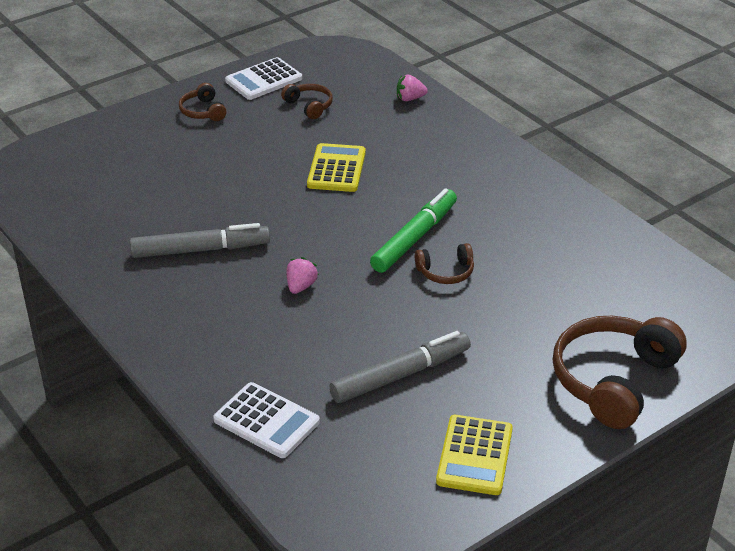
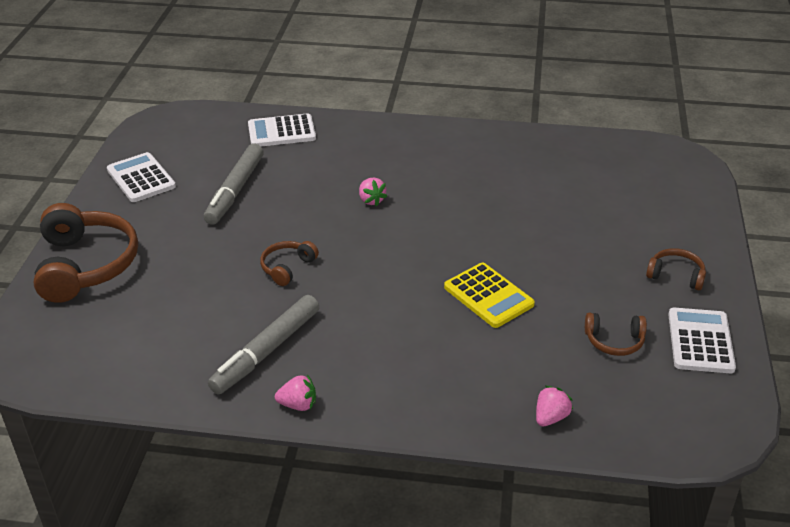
camera: 135 degrees right, 0 degrees up
(200, 250) = (471, 183): grey marker -> grey marker (266, 351)
(414, 238) = (344, 278): green marker -> none
(474, 455) = (141, 178): yellow calculator -> white calculator
(548, 183) = (298, 405): none -> pink strawberry

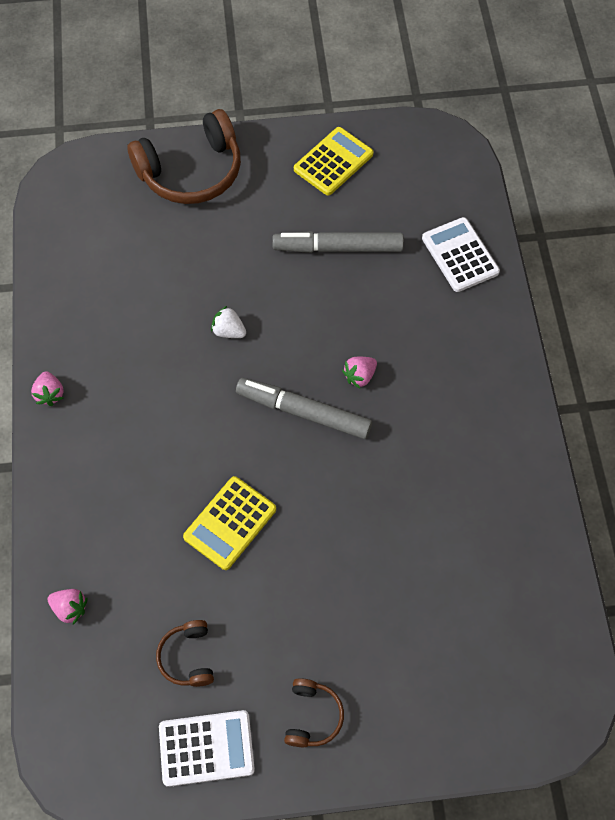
camera: 75 degrees right, 25 degrees up
(141, 178) = (333, 162): white calculator -> yellow calculator
(266, 351) = (110, 350): grey marker -> grey marker (303, 412)
(287, 267) = (229, 331): brown headphones -> white strawberry

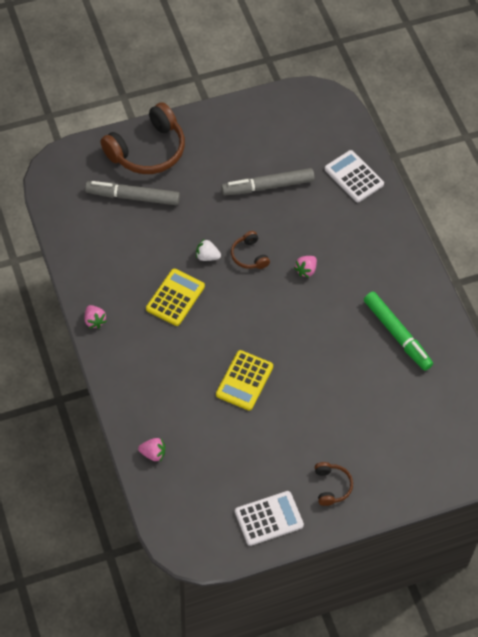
camera: 15 degrees left, 5 degrees down
(187, 657) = (240, 468): brown headphones -> brown headphones (249, 256)
(303, 412) = (274, 301): grey marker -> grey marker (133, 197)
(333, 162) = (248, 126): yellow calculator -> yellow calculator (175, 297)
(466, 496) = (397, 334): none -> green marker

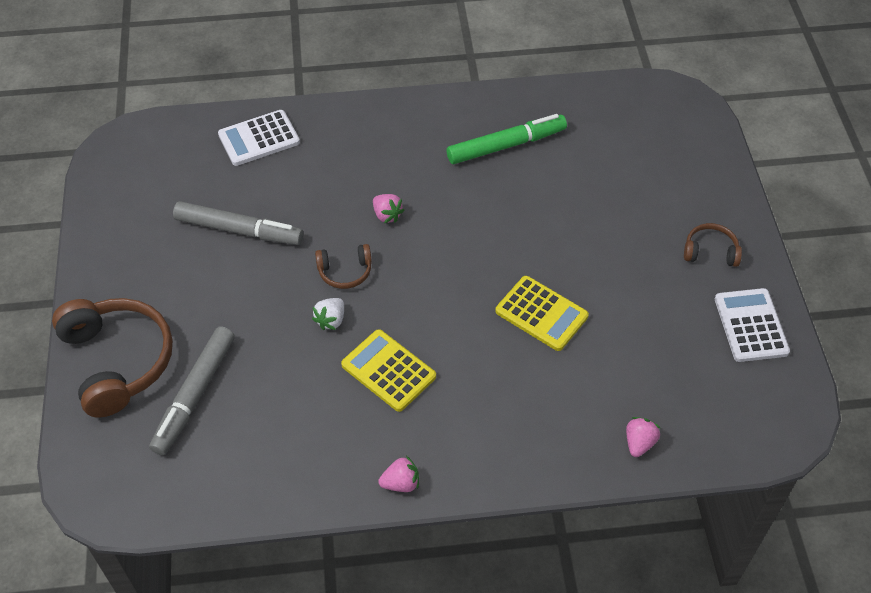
camera: 75 degrees left, 5 degrees down
(267, 186) = (239, 230): grey marker -> grey marker turned 75 degrees counterclockwise

